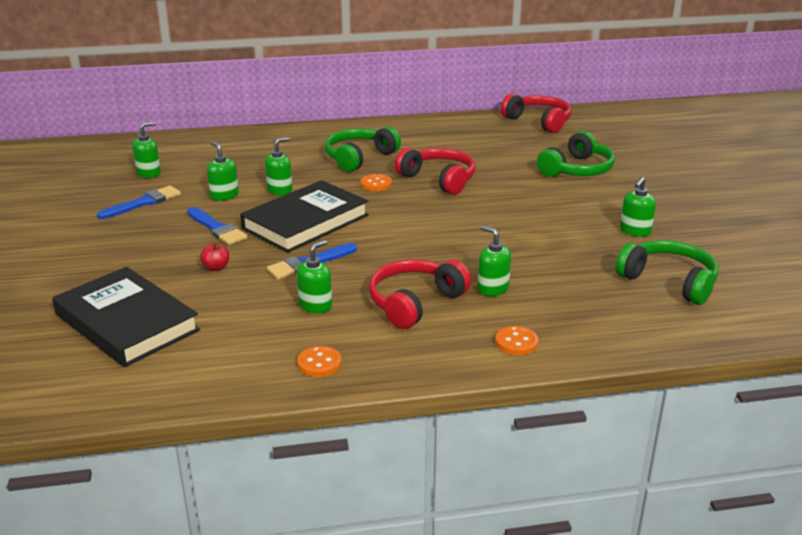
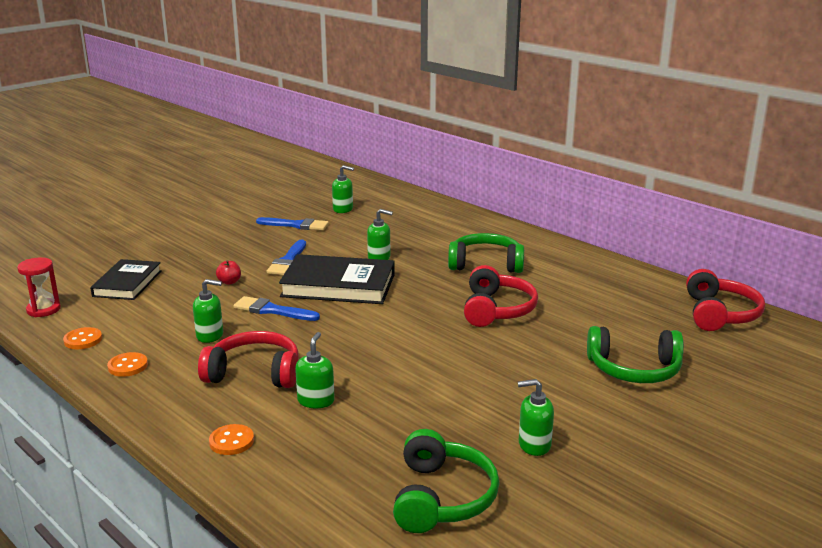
camera: 55 degrees right, 5 degrees down
(109, 389) = (43, 310): none -> red hourglass
(127, 322) = (127, 283): black book -> black book, size x0.65
(224, 196) = (342, 244): green soap dispenser -> none
(376, 184) = (445, 287): orange button -> orange button (83, 340)

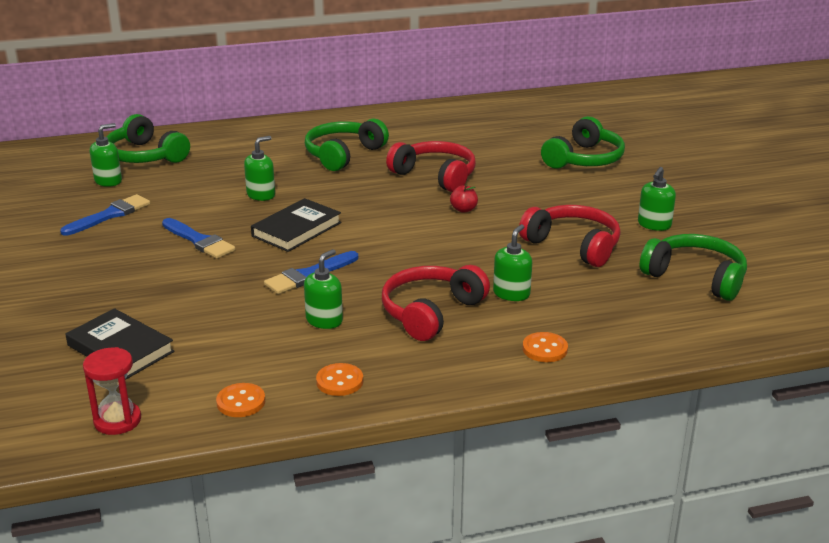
camera: 60 degrees left, 5 degrees up
(229, 282) = (207, 284): red apple -> red apple (463, 209)
(316, 401) = (511, 293): green soap dispenser -> green soap dispenser turned 75 degrees clockwise
(338, 285) = (296, 229): black book -> black book, size x0.65
(393, 207) = (145, 156): none -> green headphones
(719, 314) = (535, 106): red headphones -> red headphones (573, 245)

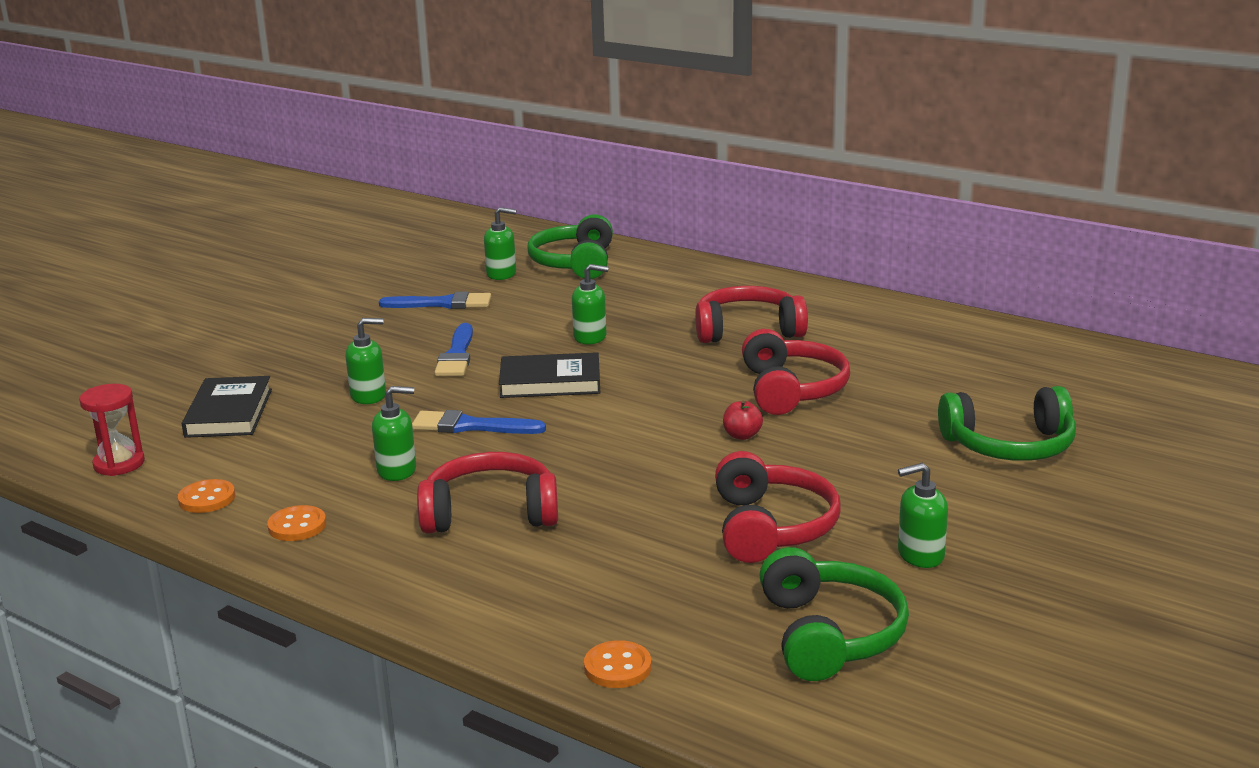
camera: 50 degrees right, 5 degrees down
(343, 154) = (747, 330): green headphones -> red headphones
(511, 293) = (597, 538): green soap dispenser -> green soap dispenser (369, 396)
(545, 349) = (506, 604): orange button -> orange button (617, 667)

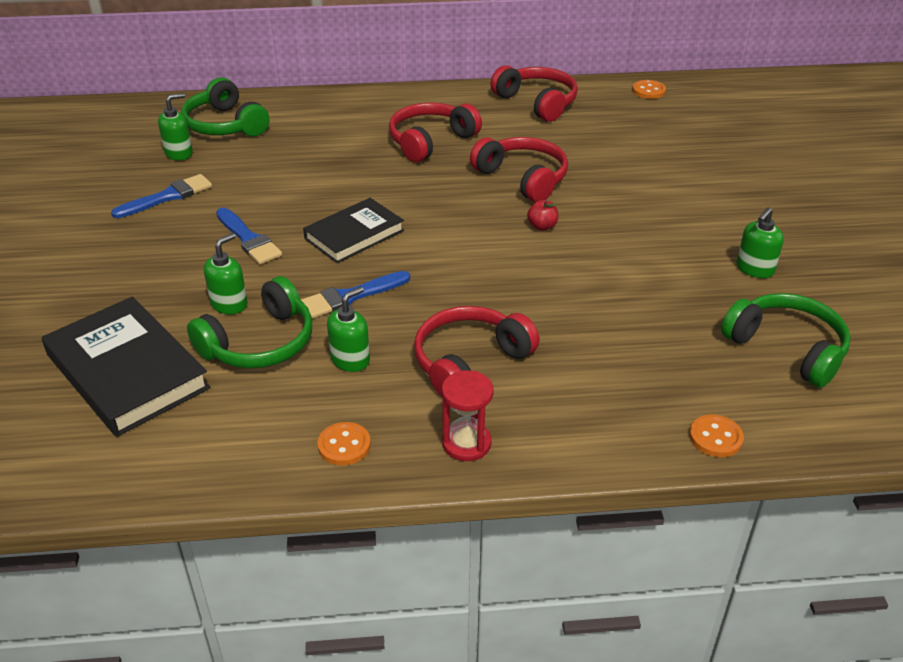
camera: 40 degrees left, 15 degrees up
(119, 464) = (95, 467): red hourglass -> red hourglass (466, 443)
(207, 498) = (231, 459): orange button -> orange button (648, 91)
(229, 413) = (127, 371): black book -> black book, size x1.54
(590, 337) = (329, 186): green soap dispenser -> none
(771, 527) = (654, 288): red headphones -> red headphones (537, 102)
(1009, 445) = (695, 171): green headphones -> green headphones (260, 343)

